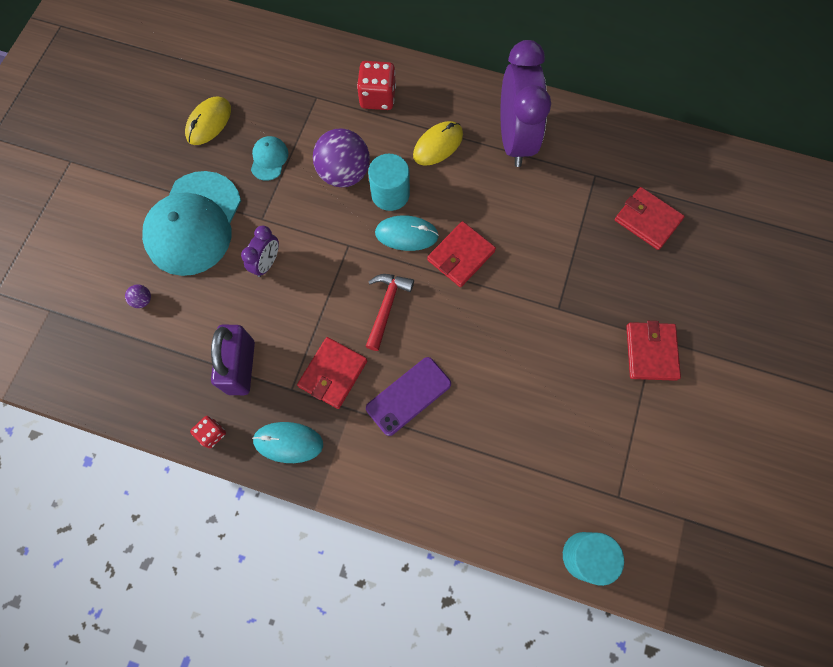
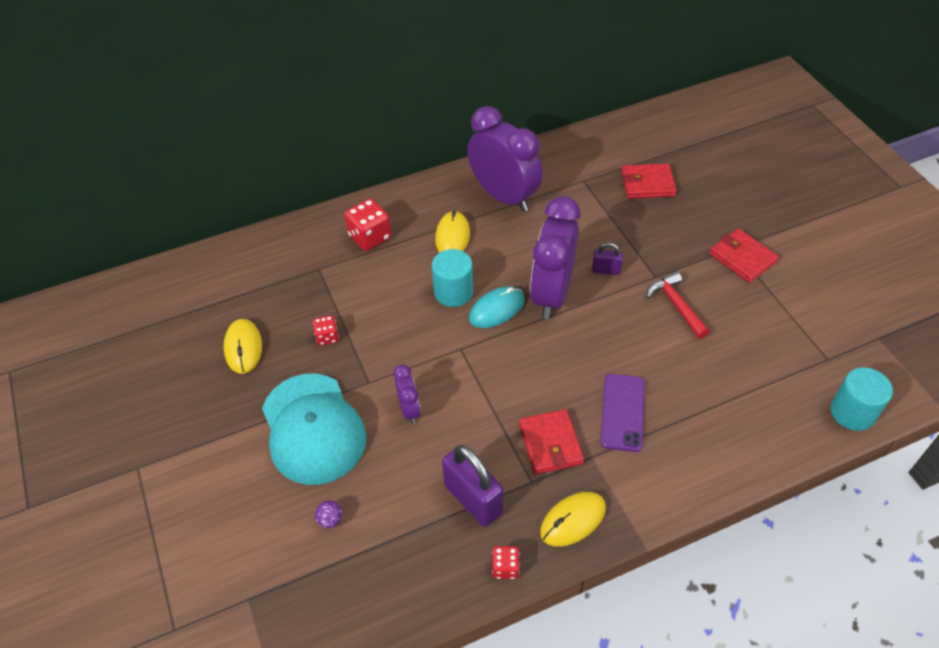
camera: 40 degrees left, 20 degrees down
(269, 159) = (327, 337): turquoise cap -> red dice
(288, 442) = (573, 520): turquoise mouse -> yellow mouse
(344, 173) = (401, 304): purple ball -> none
(386, 307) = (538, 367): red hammer -> red hammer (676, 305)
(461, 256) = (552, 294): red wallet -> purple clock
(524, 270) = (606, 270): none -> purple padlock

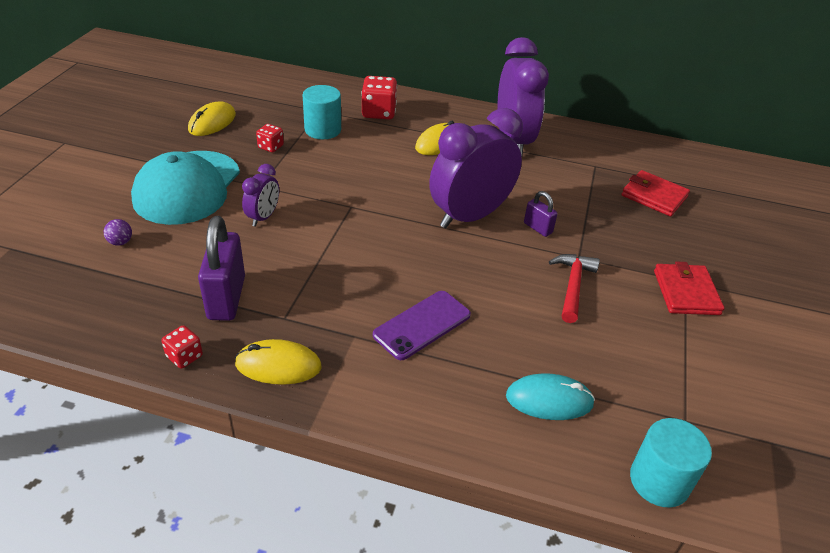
camera: 35 degrees right, 10 degrees down
(453, 292) = (393, 172): turquoise cylinder -> turquoise cylinder (323, 130)
(496, 309) = (412, 200): turquoise mouse -> turquoise mouse (549, 400)
(550, 443) = (334, 305): red wallet -> none

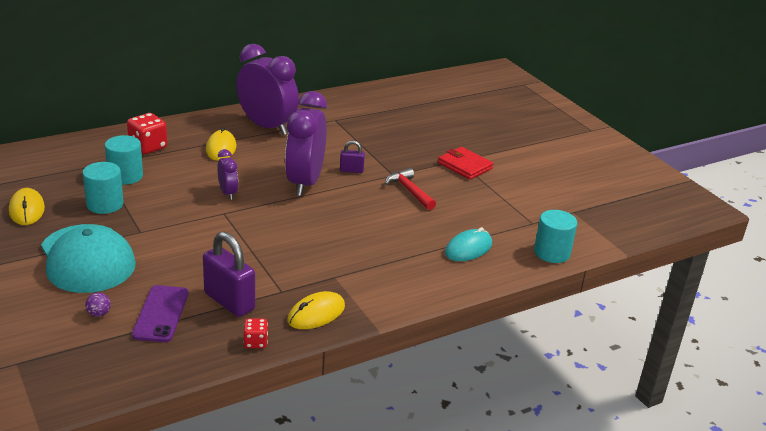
camera: 45 degrees left, 10 degrees down
(263, 217) = (176, 248): purple clock -> purple clock (228, 193)
(271, 147) = (105, 204): red dice -> turquoise cylinder
(422, 325) = (362, 251): purple phone -> purple phone (161, 314)
(654, 196) = (388, 123): red wallet -> none

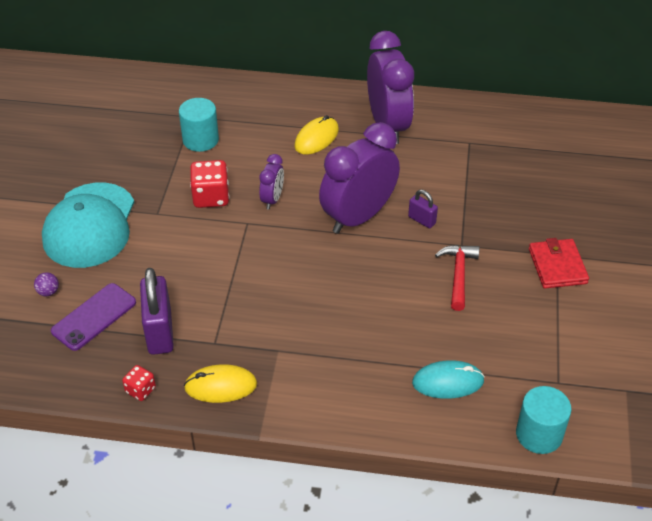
camera: 40 degrees right, 15 degrees up
(27, 209) = (90, 147): yellow mouse -> none
(105, 204) = (155, 167): turquoise cylinder -> none
(148, 147) = (251, 110): red dice -> red dice (211, 197)

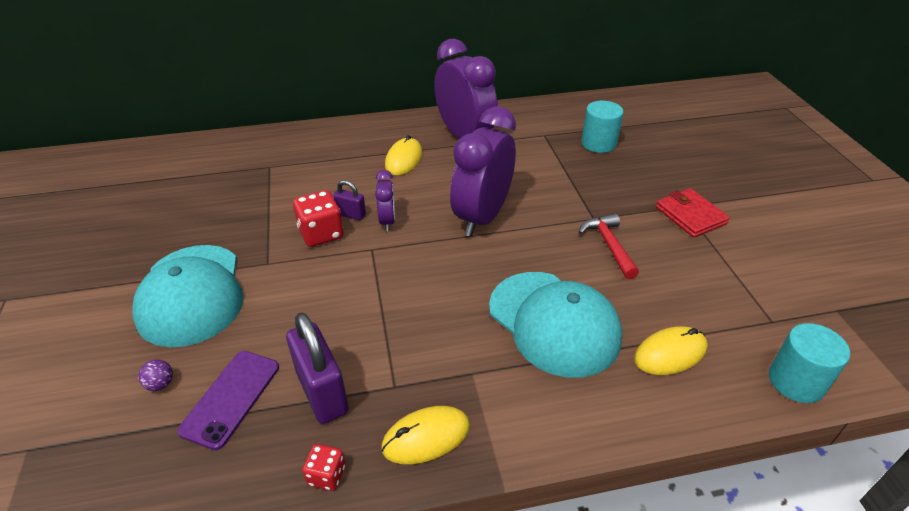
camera: 20 degrees left, 5 degrees down
(200, 140) = (287, 184): turquoise cylinder -> turquoise cylinder (598, 143)
(366, 329) = (554, 323): none -> turquoise cap
(422, 220) = (543, 206): purple padlock -> purple padlock (351, 215)
(448, 382) = (670, 353): turquoise mouse -> yellow mouse

